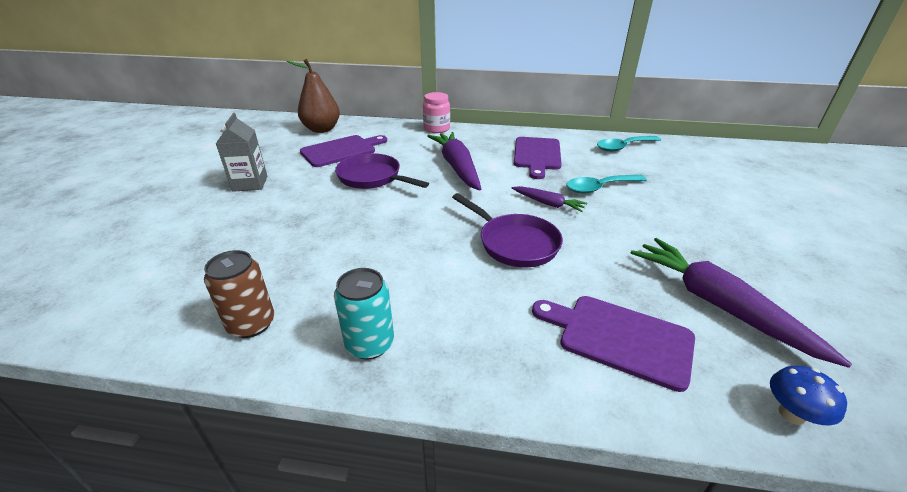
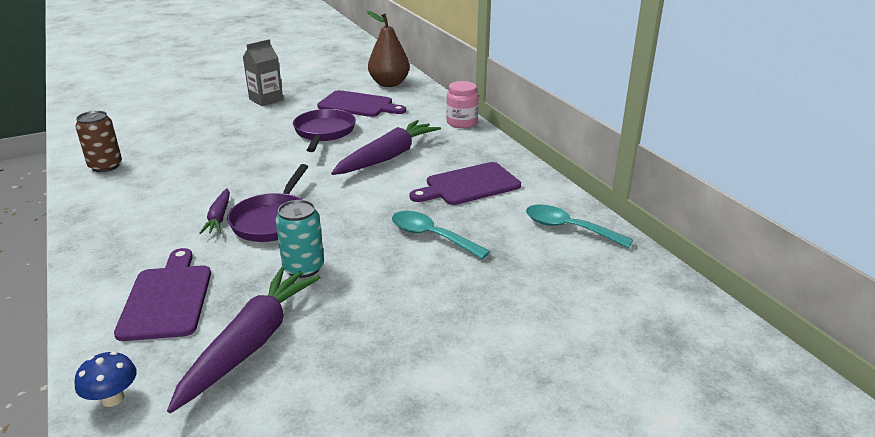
camera: 55 degrees right, 5 degrees down
(370, 344) = (106, 206): turquoise can -> turquoise can (303, 268)
(548, 204) = (362, 217): purple carrot -> purple carrot (219, 217)

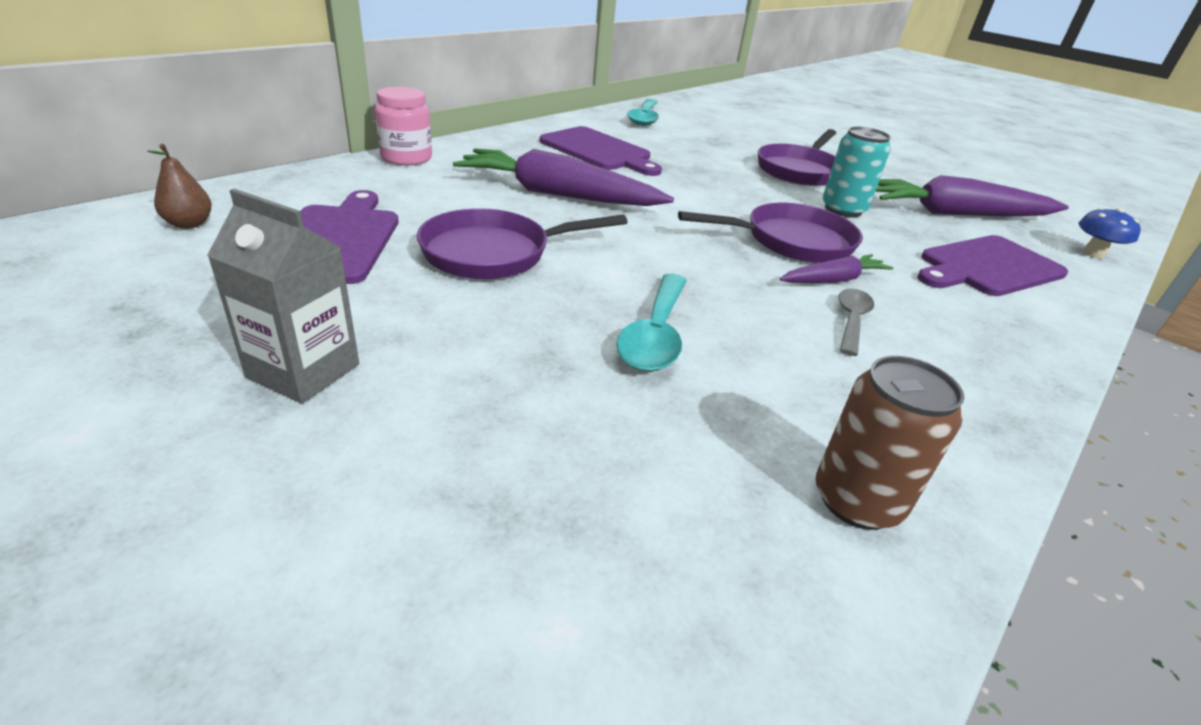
camera: 115 degrees left, 5 degrees up
(181, 206) = (851, 320): none -> grey spoon
(389, 84) = (189, 224): brown pear -> brown pear, size x0.48
(398, 280) = (799, 170): none -> purple pan
(432, 236) = (718, 162): turquoise spoon -> turquoise spoon (655, 334)

